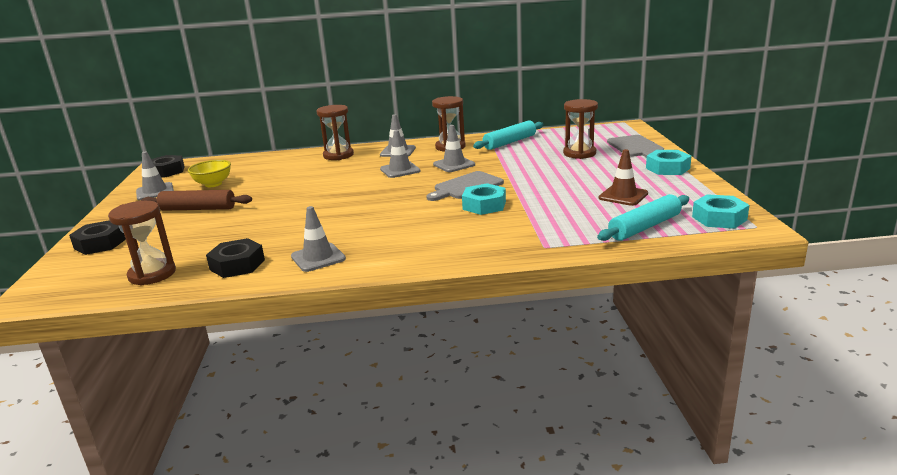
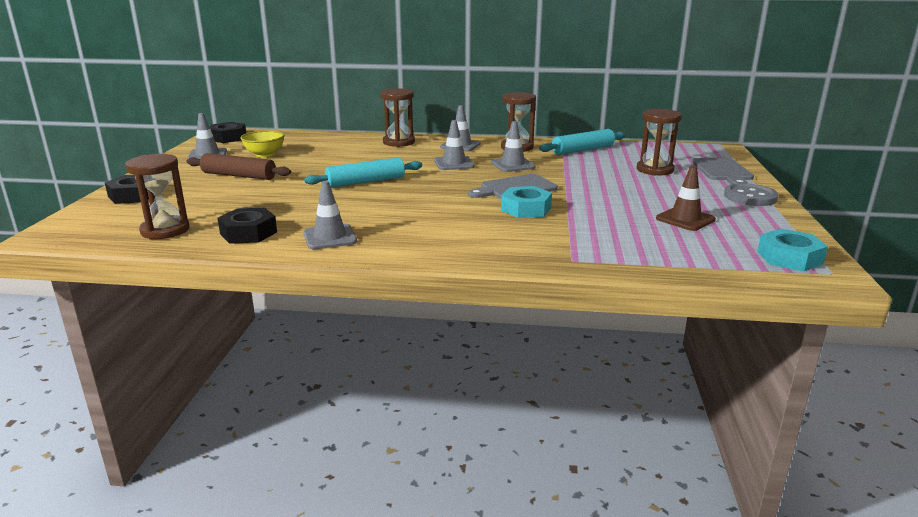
camera: 10 degrees right, 0 degrees up
(644, 227) = (696, 255): turquoise rolling pin -> turquoise rolling pin (365, 182)
(667, 168) = (750, 197): turquoise nut -> grey button

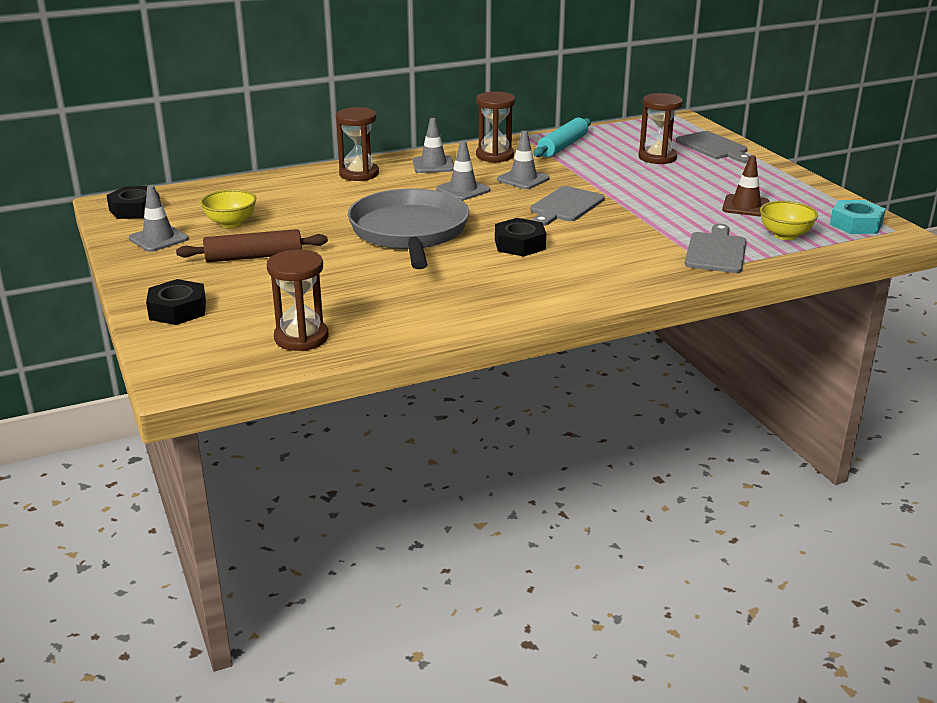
camera: 30 degrees left, 5 degrees up
(248, 233) = (394, 317): black nut -> black nut (520, 244)
(330, 237) = (481, 301): grey traffic cone -> none
(365, 182) = (409, 232): turquoise rolling pin -> grey pan
(526, 209) = (607, 227): turquoise nut -> none
(597, 248) = (716, 251): none -> grey cutting board
(691, 250) = (785, 235): none -> yellow bowl
(750, 197) = (766, 171): grey button -> none

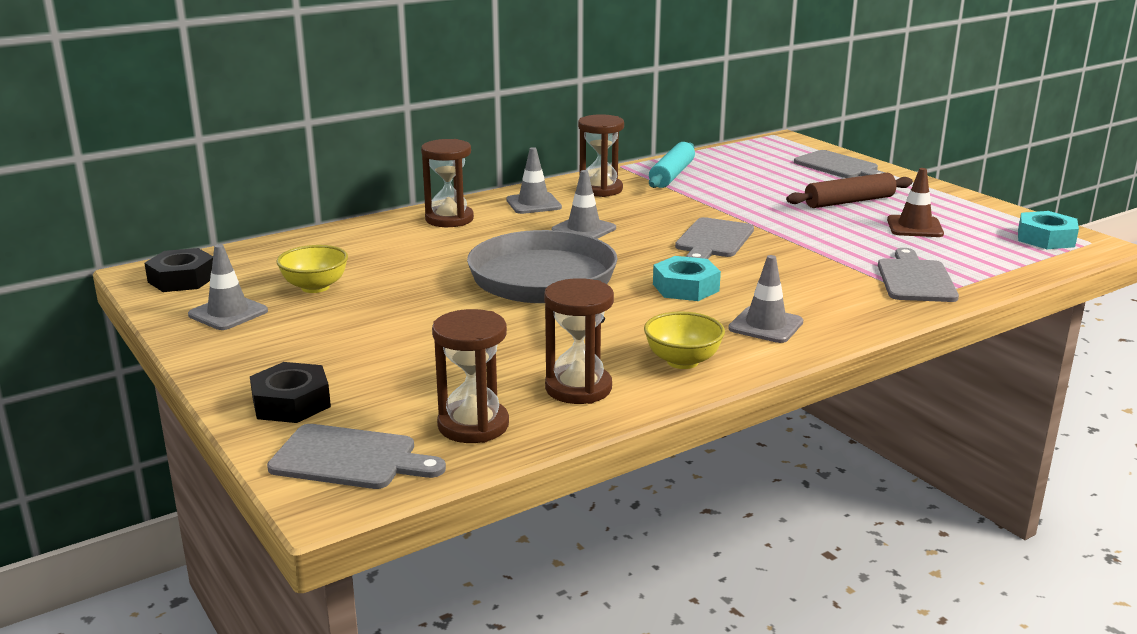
camera: 10 degrees left, 5 degrees down
(202, 354) = (350, 459): none -> grey cutting board
(253, 257) = (363, 326): brown rolling pin -> brown rolling pin (849, 202)
(520, 244) = (685, 287): black nut -> turquoise nut
(523, 179) = (647, 213): grey traffic cone -> grey traffic cone (765, 325)
(657, 157) = (784, 181): brown hourglass -> brown hourglass (578, 388)
(785, 235) = (978, 256): yellow bowl -> yellow bowl (682, 361)

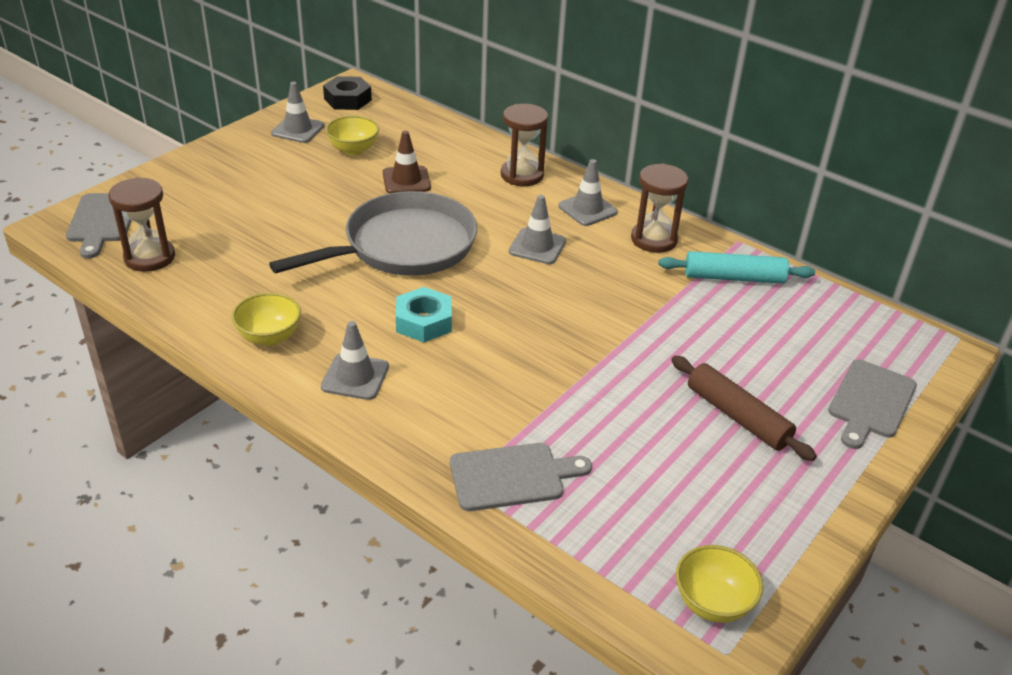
camera: 70 degrees right, 15 degrees up
(291, 403) = (171, 184): black nut -> none
(578, 388) = (212, 292): brown hourglass -> none
(713, 240) = (552, 326): grey cutting board -> none
(914, 227) = (681, 475): brown traffic cone -> brown traffic cone (406, 180)
(1045, 238) = (712, 603): turquoise nut -> yellow bowl

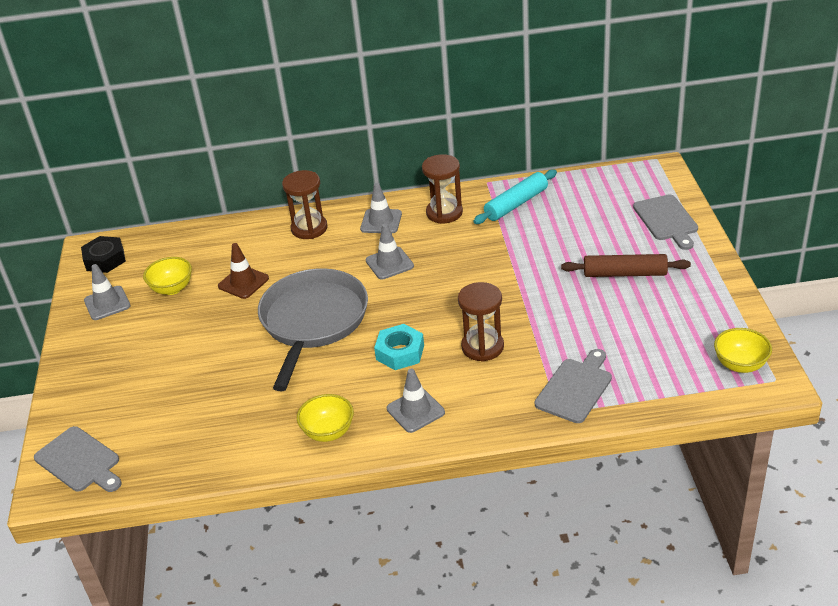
camera: 40 degrees left, 0 degrees up
(149, 257) = (161, 454): brown hourglass -> brown hourglass (482, 347)

